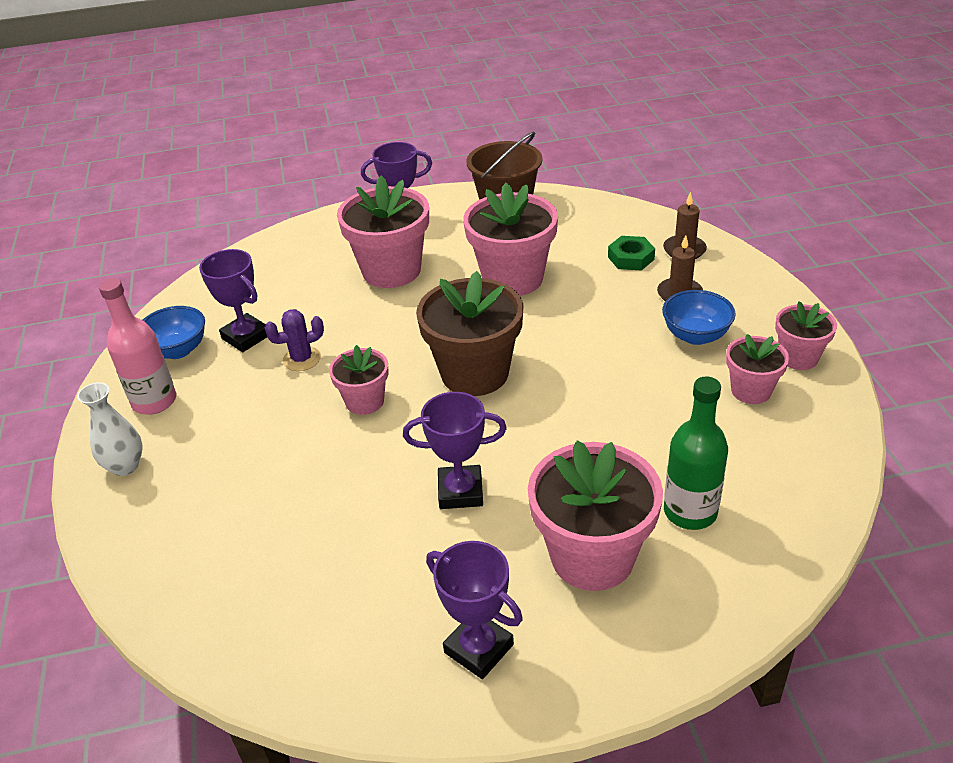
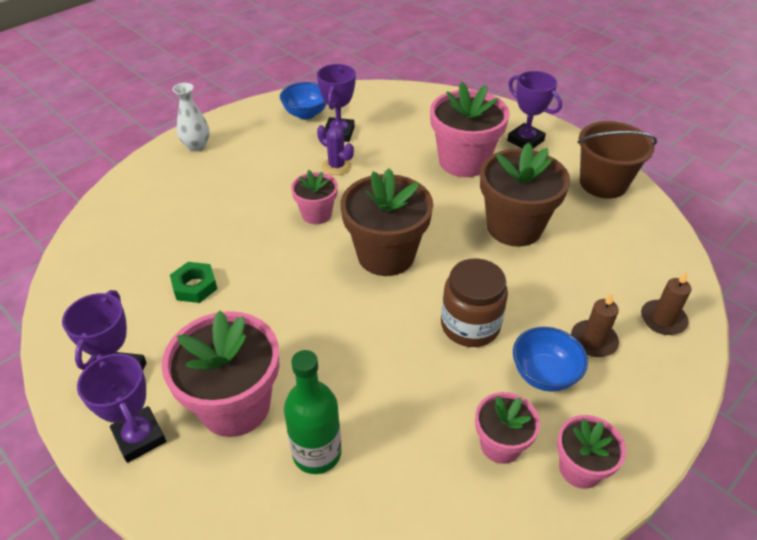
camera: 55 degrees right, 5 degrees up
(154, 401) = (255, 128): pink bottle -> none
(460, 491) = (259, 302): purple trophy -> purple trophy (140, 437)
(513, 278) = (514, 227): pink flower pot -> brown flower pot
(610, 355) = (470, 325): none -> brown jar
(630, 258) = (612, 287): green nut -> green nut (195, 286)

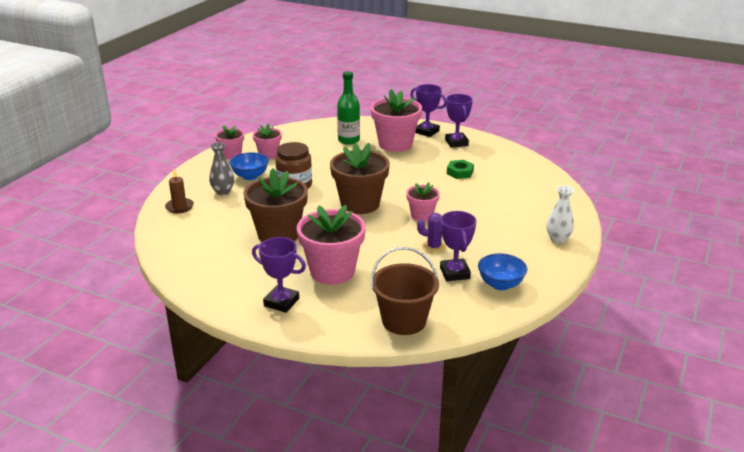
camera: 160 degrees right, 15 degrees down
(593, 340) = (223, 192): brown candle -> grey vase
(603, 183) = (208, 278): brown bucket -> brown bucket (404, 321)

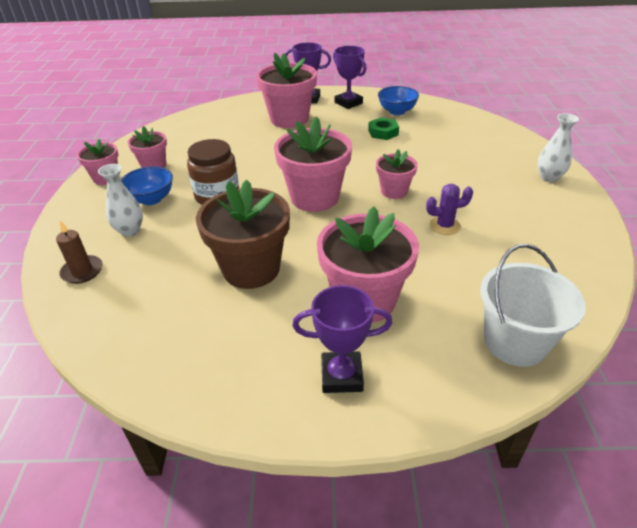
camera: 25 degrees left, 10 degrees up
(223, 192) = (130, 230): grey vase -> white vase
(348, 140) = (235, 126): green bottle -> none
(360, 204) = (314, 197): brown flower pot -> pink flower pot
(404, 321) = (515, 342): brown bucket -> white bucket
(455, 273) = (499, 252): purple trophy -> none
(500, 284) = (558, 249): blue bowl -> blue bowl (397, 111)

